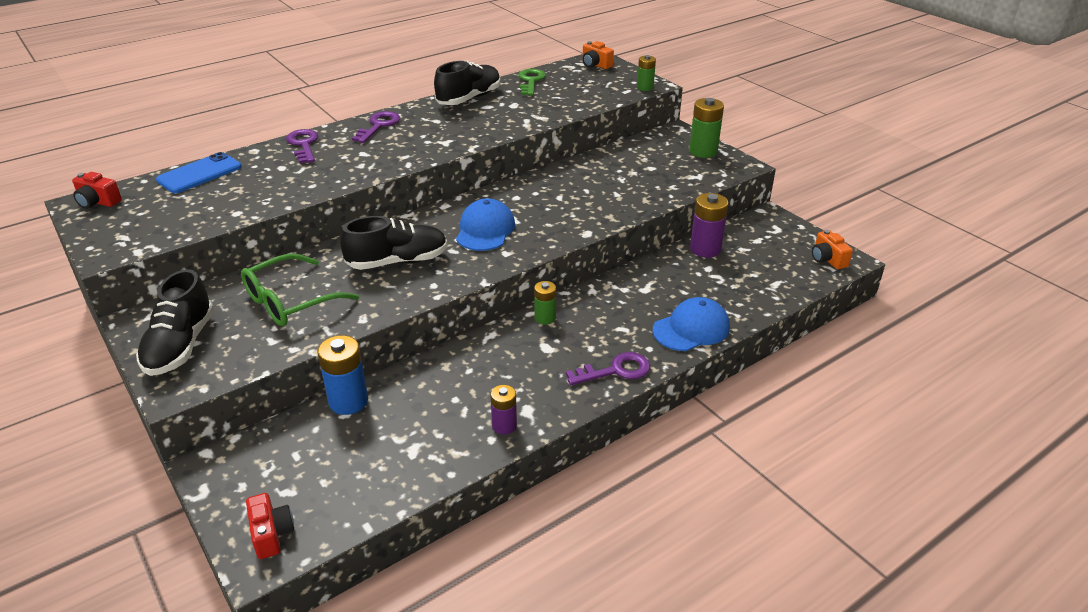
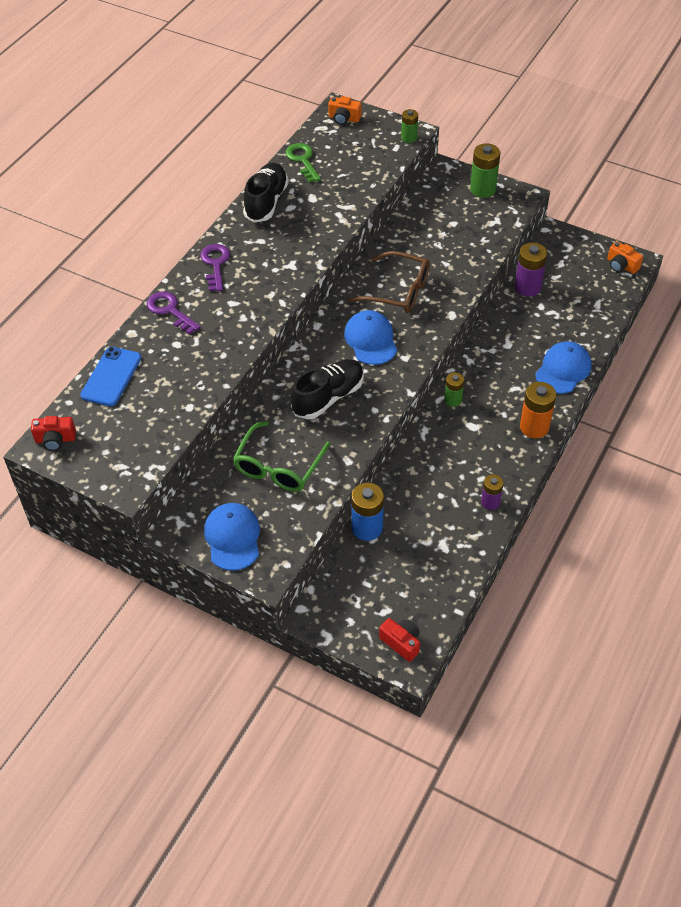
camera: 25 degrees left, 15 degrees up
(180, 345) = (232, 538): black shoe -> blue cap
(549, 201) = (398, 291): none -> brown glasses
(615, 371) = (534, 427): purple key -> orange battery

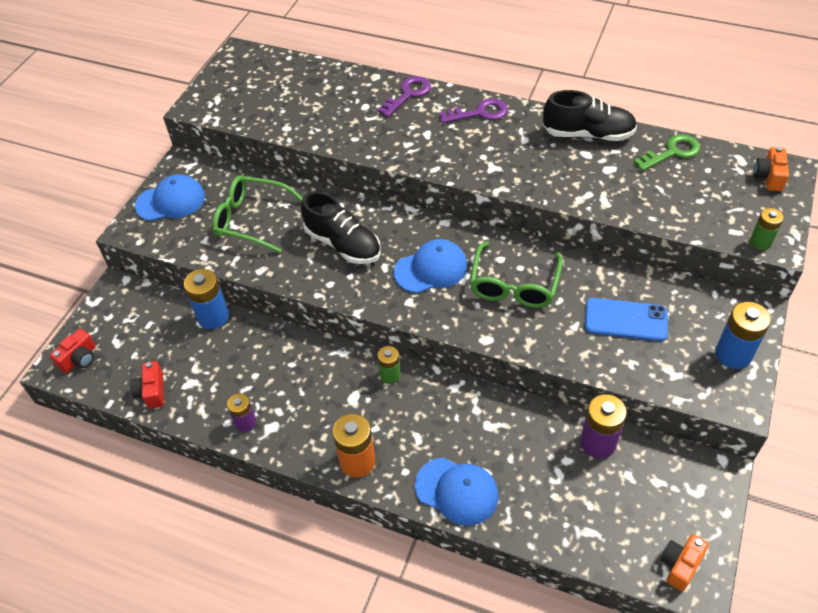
camera: 85 degrees right, 0 degrees up
(55, 440) = (246, 58): red camera -> red camera (152, 391)
(111, 376) = (319, 75): blue phone -> blue phone (626, 320)
(398, 291) = (514, 285): brown glasses -> green glasses
(482, 189) = (733, 354): green battery -> blue battery

